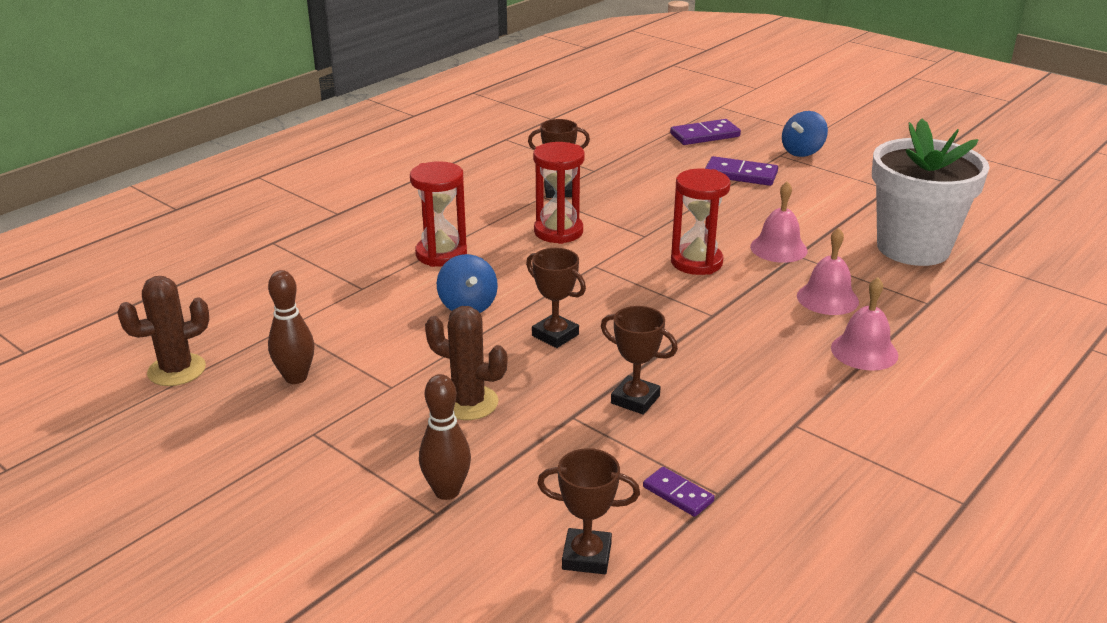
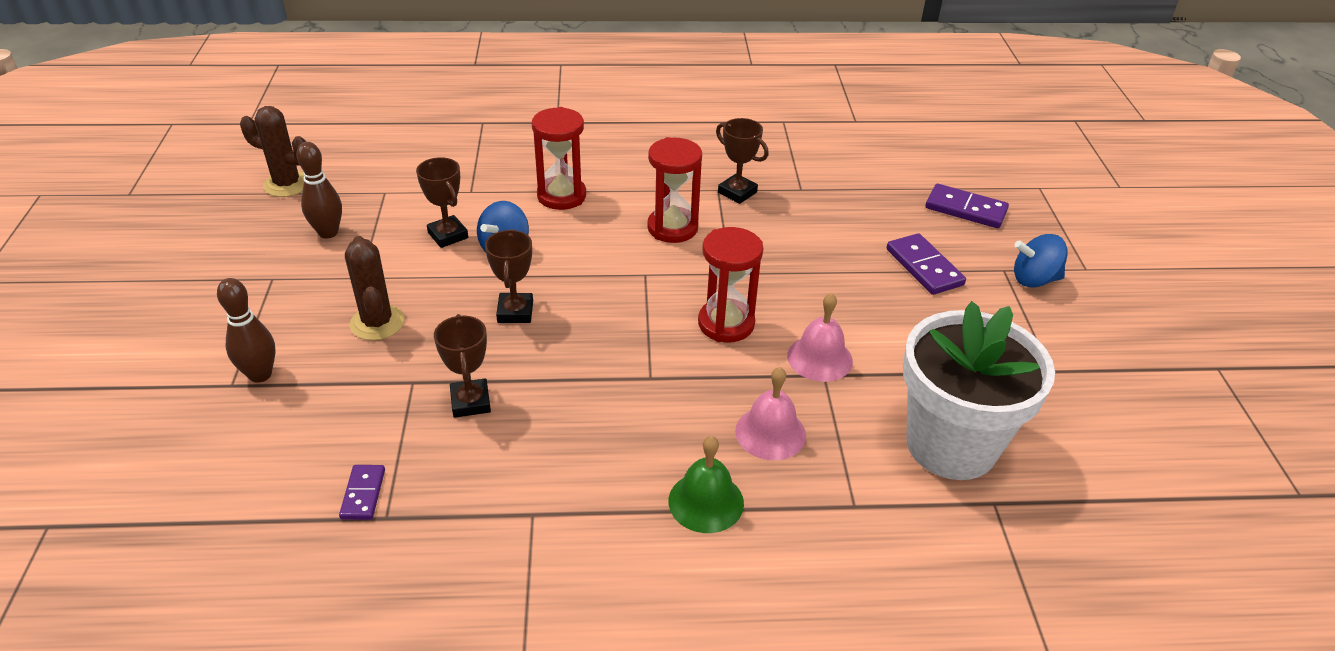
camera: 45 degrees right, 10 degrees up
(586, 556) = (241, 486): brown trophy -> brown trophy (448, 235)
(864, 351) = (706, 502): pink bell -> green bell

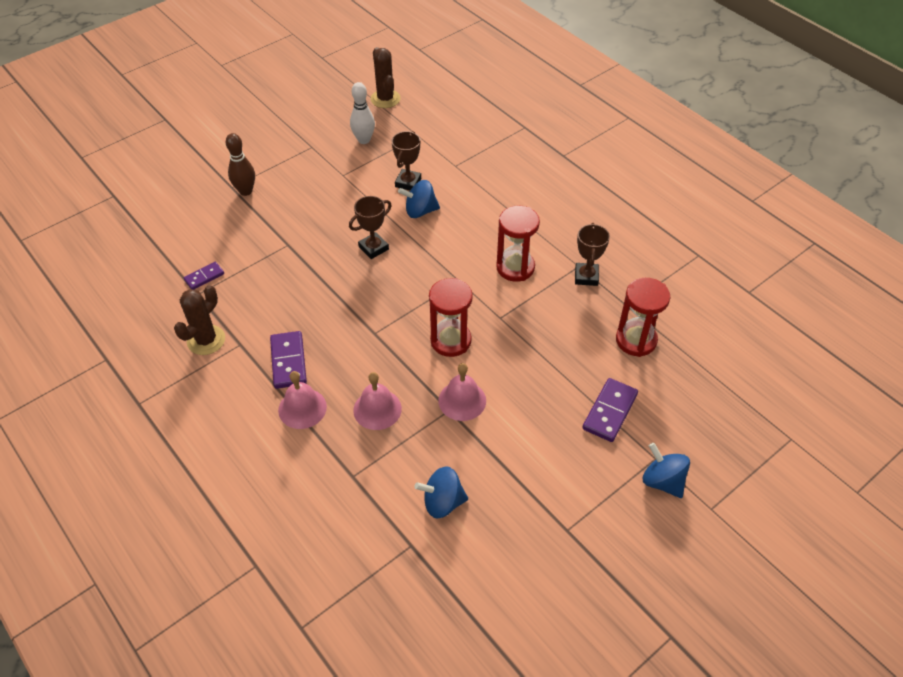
camera: 55 degrees right, 10 degrees up
(328, 233) = (364, 140): brown bowling pin -> white bowling pin
(377, 323) = (316, 204): brown cactus -> brown cactus (206, 340)
(470, 402) = (292, 274): brown trophy -> none
(561, 196) = (492, 203): red hourglass -> red hourglass (636, 340)
(706, 502) = (302, 408): green bell -> pink bell
(951, 445) = (442, 502): white flower pot -> blue spinning top
(965, 209) = (707, 405): purple domino -> purple domino (288, 361)

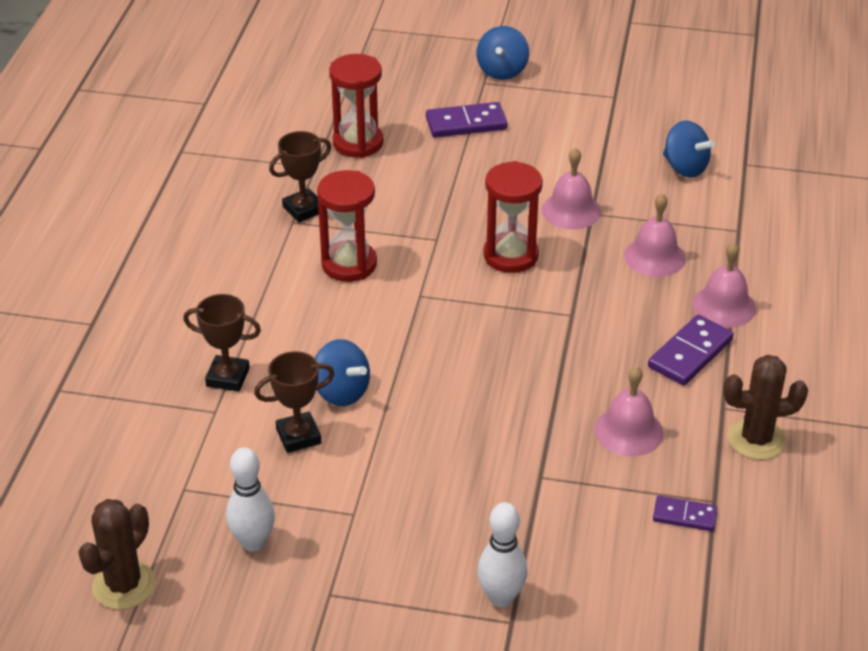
camera: 130 degrees left, 10 degrees down
(245, 191) = (501, 597): brown bowling pin -> white bowling pin
(272, 295) = (629, 431): none -> pink bell
(373, 248) = (452, 394): brown trophy -> brown trophy (228, 377)

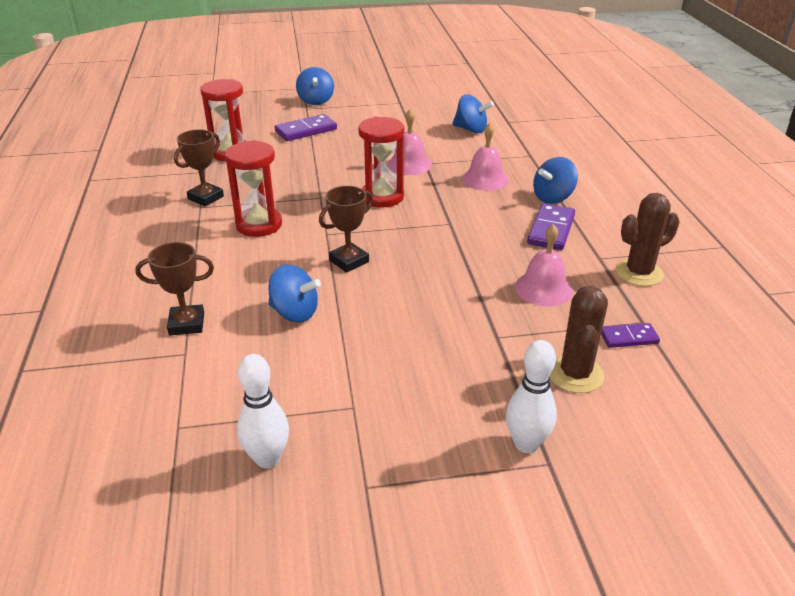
camera: 20 degrees left, 5 degrees down
(124, 585) = (143, 541): brown cactus -> brown cactus (575, 374)
(298, 436) = (272, 355): brown trophy -> brown trophy (349, 261)
(724, 306) = (553, 198): pink bell -> blue spinning top

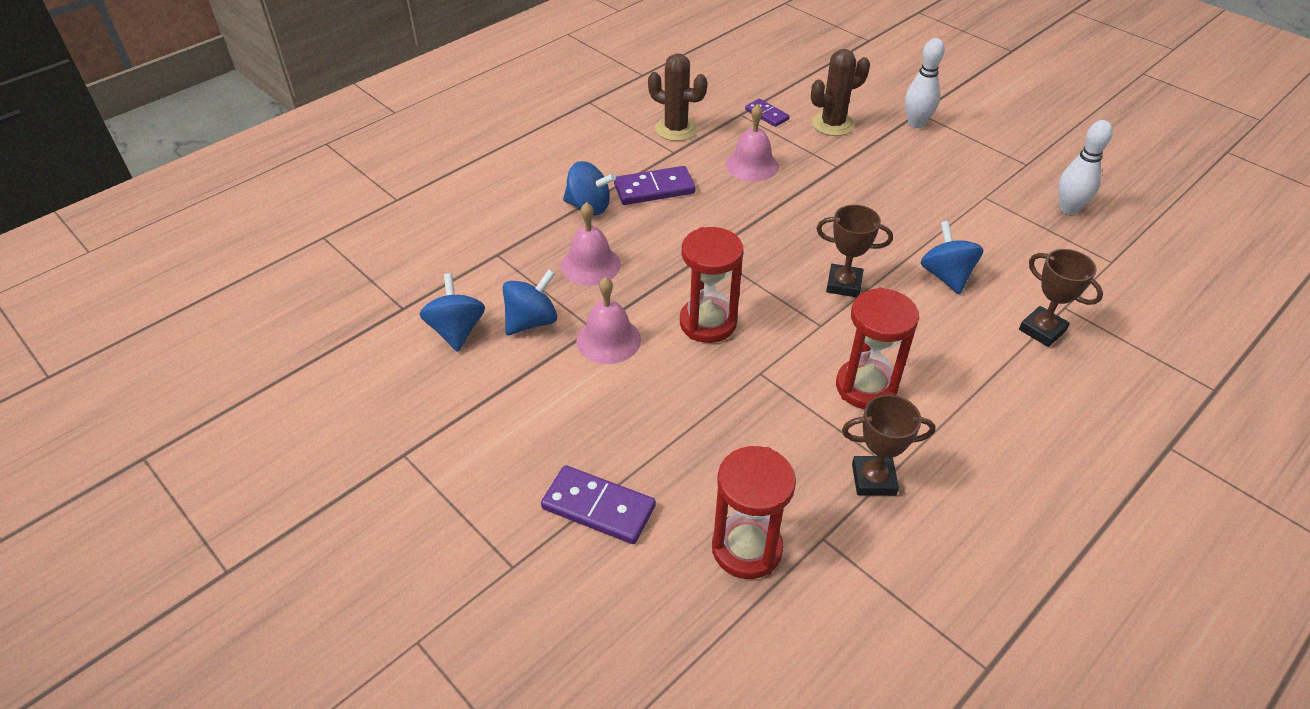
camera: 125 degrees left, 10 degrees up
(316, 101) = (471, 574): blue spinning top -> blue spinning top (532, 321)

